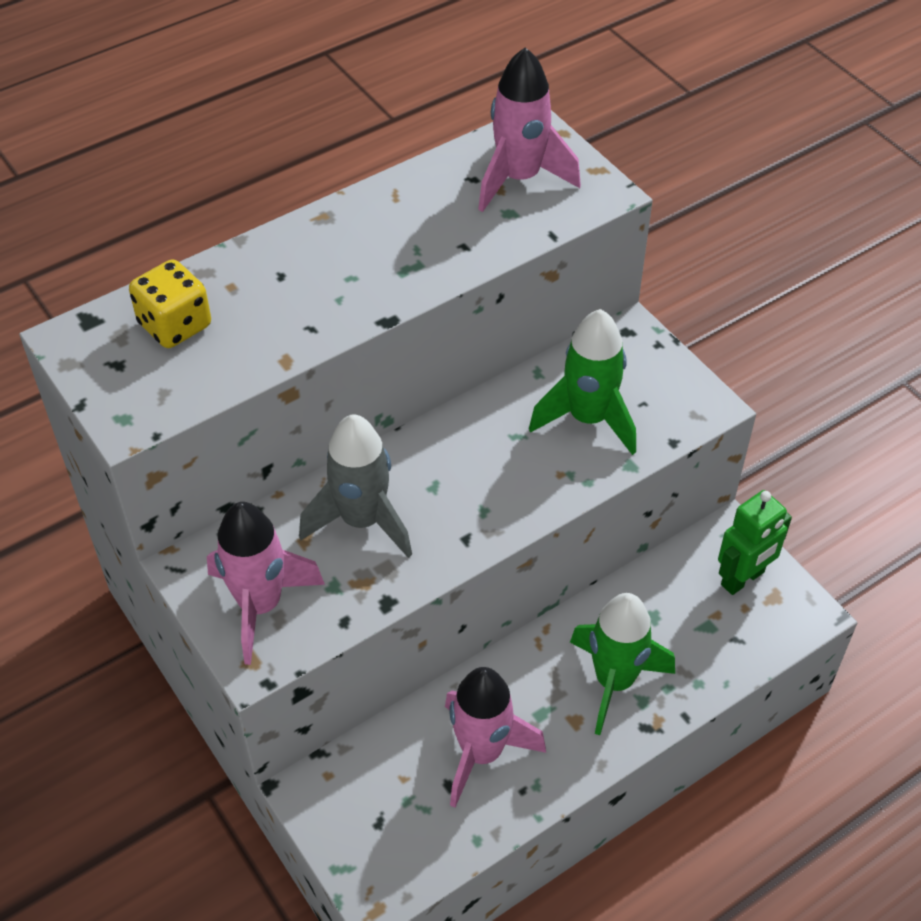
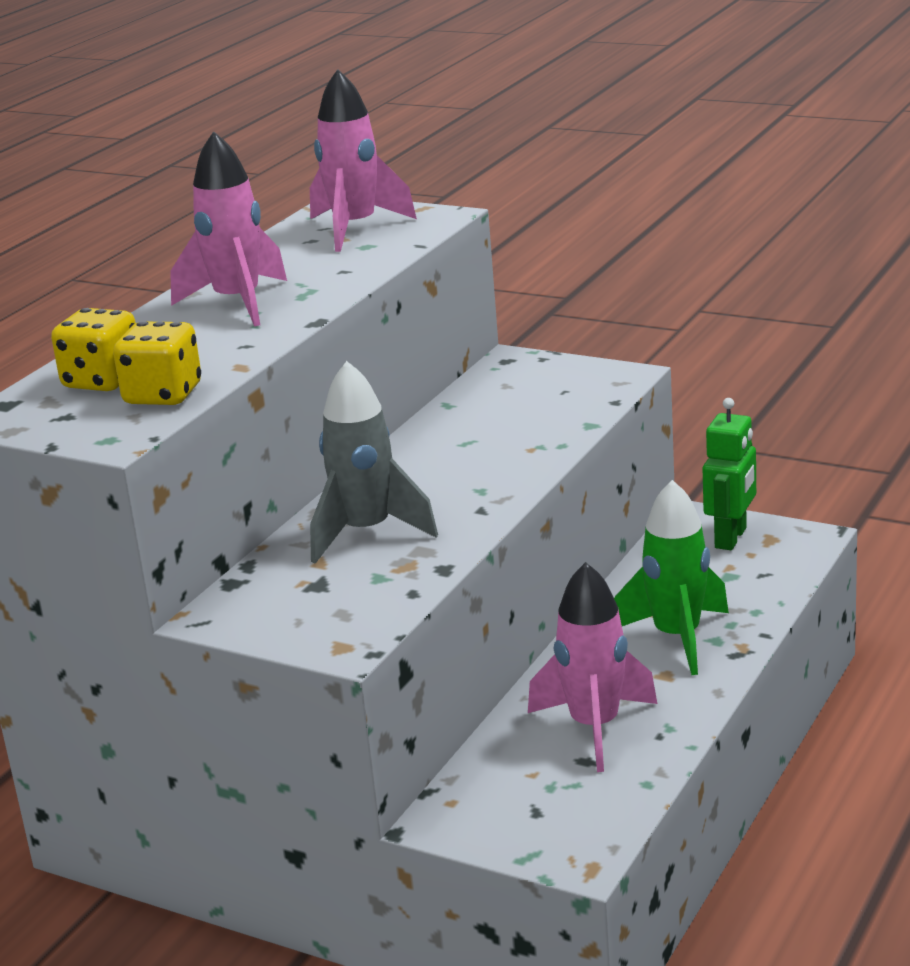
camera: 25 degrees left, 25 degrees down
(202, 373) = (163, 395): none -> yellow dice
(260, 605) = (315, 612): pink rocket -> pink rocket (238, 303)
(588, 419) = (523, 413): green rocket -> none

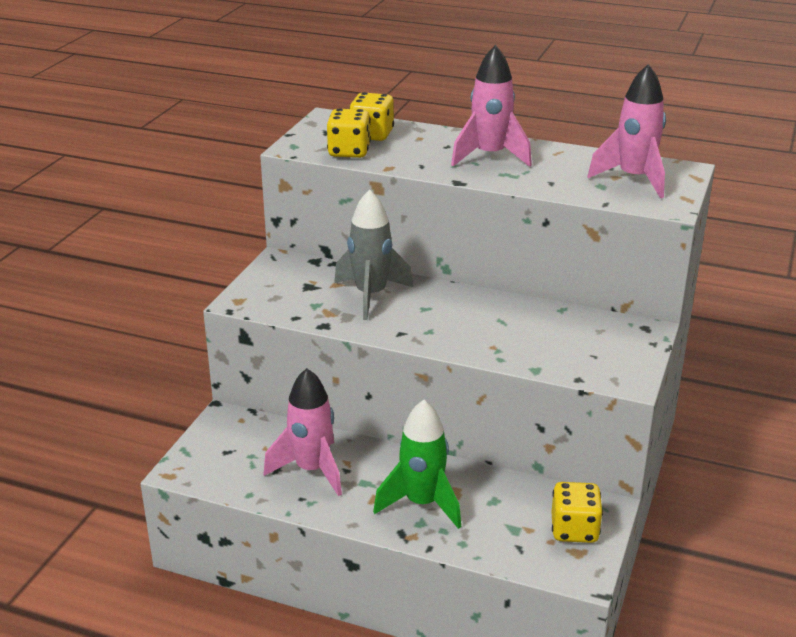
camera: 80 degrees right, 5 degrees up
(731, 538) = (574, 530): green robot -> yellow dice

